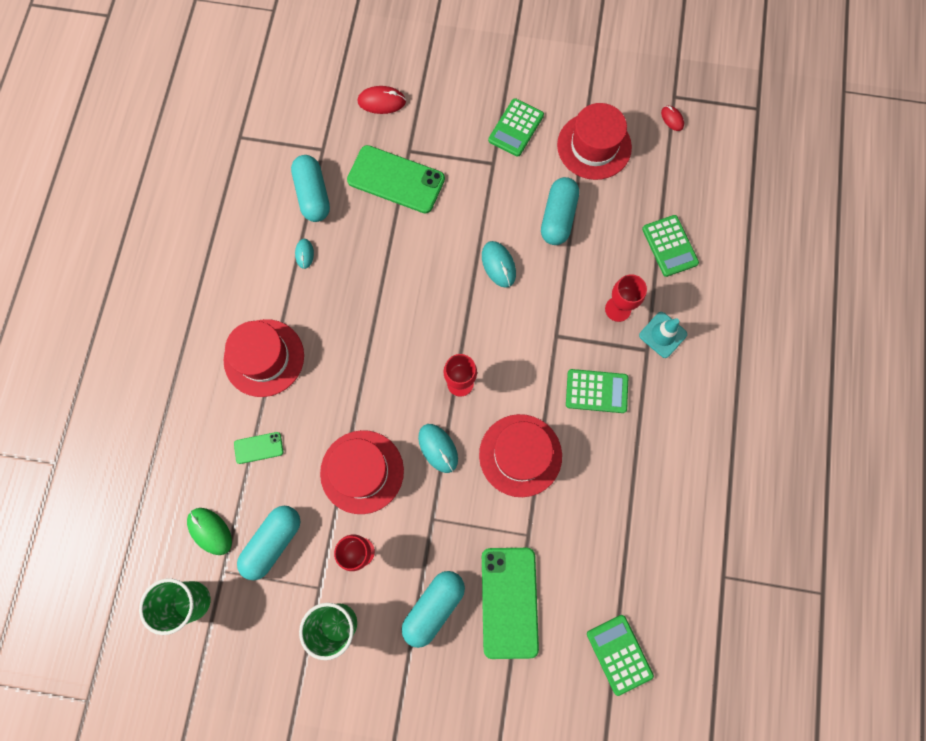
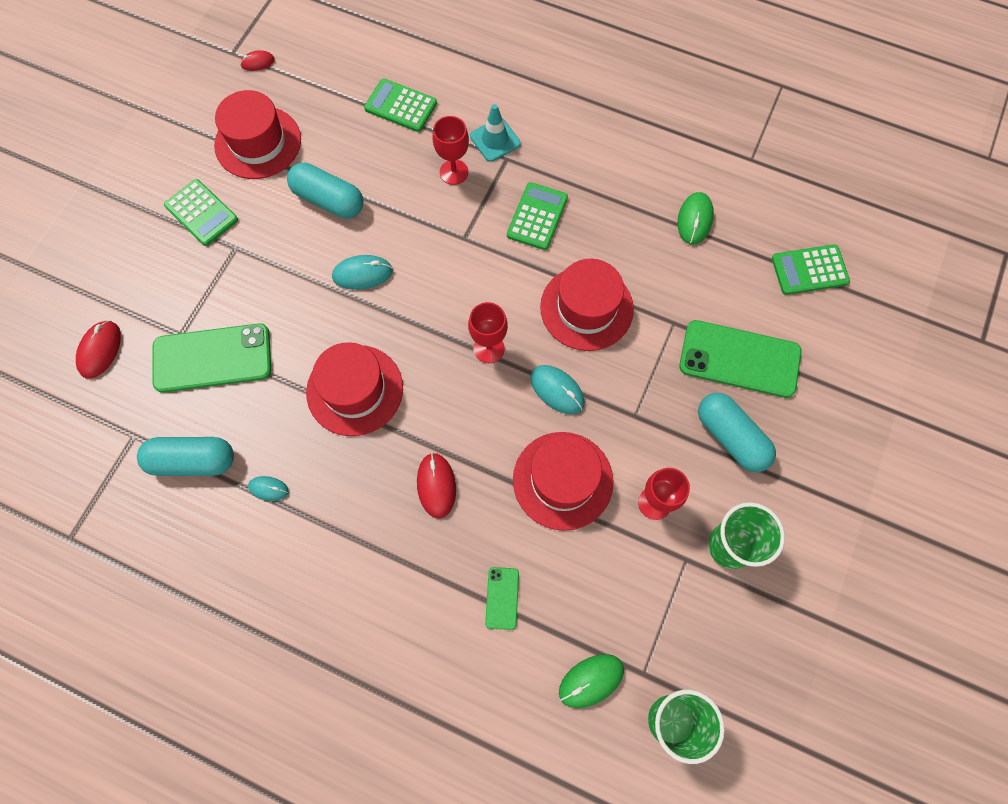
camera: 75 degrees left, 5 degrees down
(264, 358) = (389, 568): red hat -> red hat (355, 390)
(273, 542) = (622, 603): turquoise capsule -> none
(335, 374) = (436, 485): none -> red mouse
(396, 179) = (212, 358): green phone -> green phone turned 45 degrees clockwise
(438, 448) = (557, 390): turquoise mouse -> turquoise mouse turned 60 degrees clockwise
(638, 533) = (694, 220): none -> green mouse
(669, 246) = (400, 106): green calculator -> green calculator turned 150 degrees counterclockwise

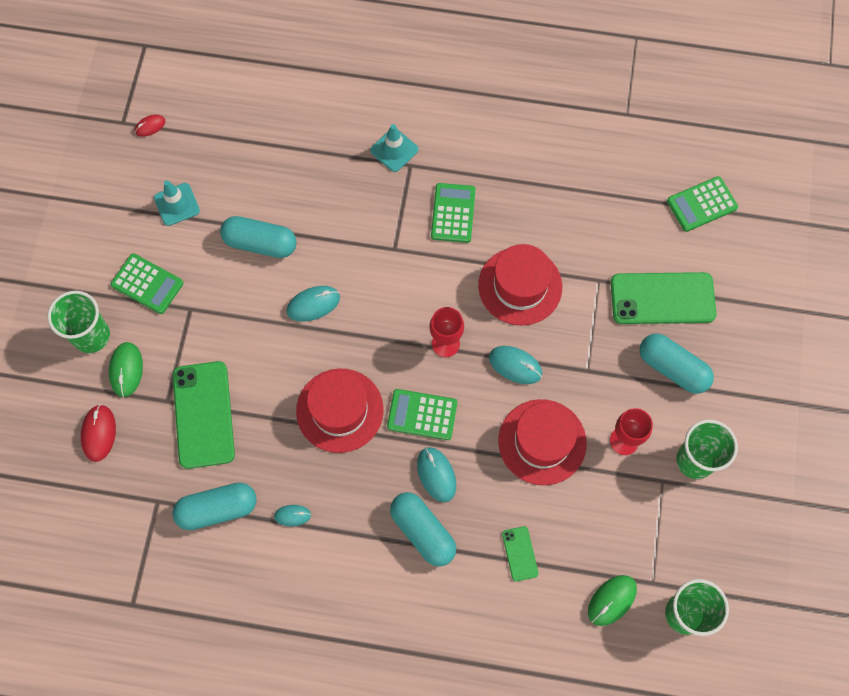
camera: 15 degrees left, 0 degrees up
(128, 250) = (91, 336): none -> green cup
(212, 358) = (203, 414): green phone -> green phone turned 75 degrees counterclockwise
(258, 142) = (177, 204): red hat -> turquoise traffic cone
(400, 106) = (298, 138): green calculator -> green calculator (422, 415)
(402, 544) = (423, 531): none -> turquoise capsule
(436, 485) = (436, 474): red mouse -> turquoise mouse
(454, 172) = (366, 189): red goblet -> none
(694, 220) = (592, 182): green mouse -> green mouse (126, 370)

